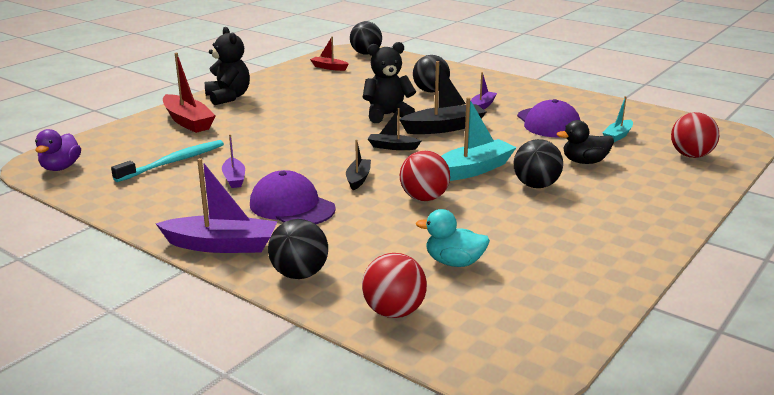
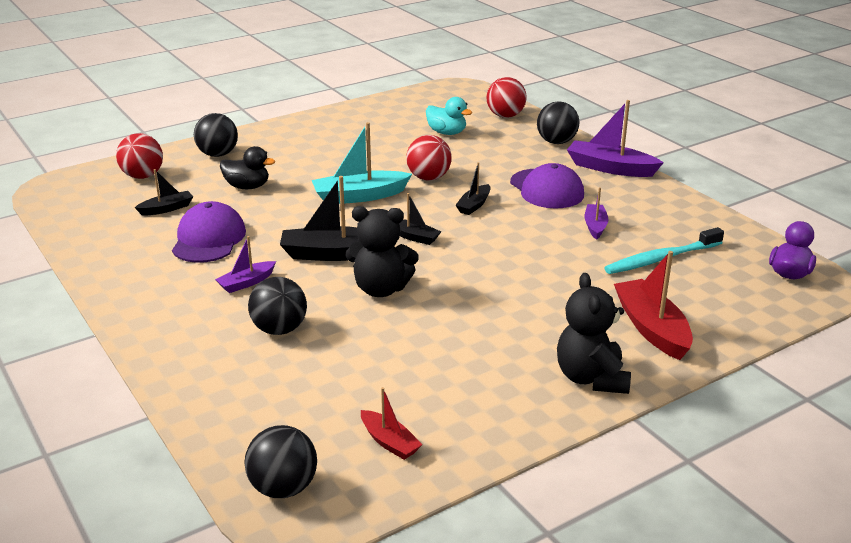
camera: 160 degrees left, 5 degrees up
(536, 185) = (322, 173): black ball -> black ball (218, 154)
(617, 136) = (167, 209): turquoise boat -> black boat

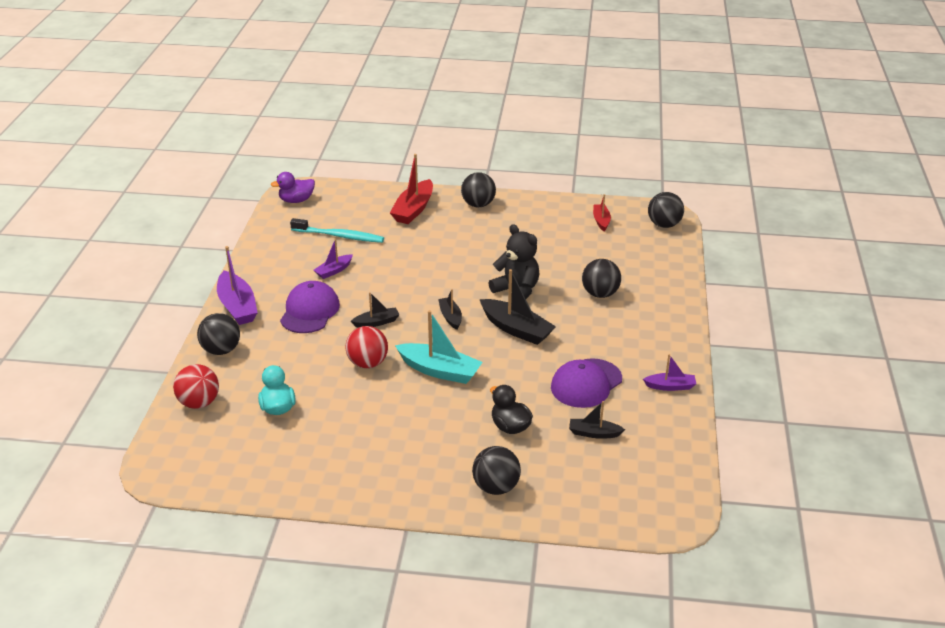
camera: 140 degrees left, 5 degrees up
(143, 176) = (585, 490): red ball -> none
(246, 283) = (591, 333): purple boat -> purple boat (670, 386)
(591, 378) = (478, 204): black teddy bear -> black ball

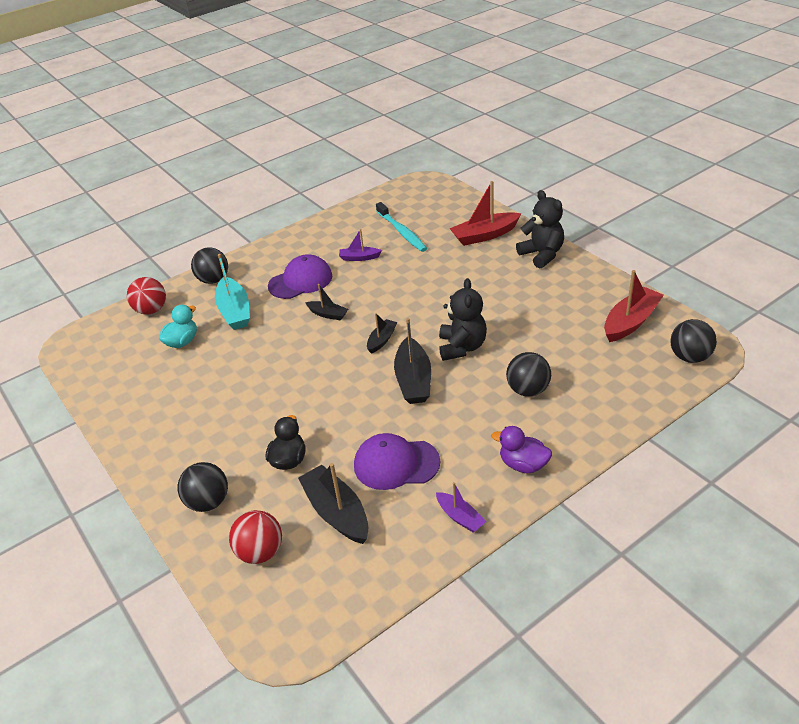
camera: 50 degrees right, 5 degrees up
(237, 306) = (266, 253): purple boat -> none
(296, 200) = (413, 190): purple duck -> purple duck (523, 465)
(367, 363) = (277, 343): red ball -> red ball (260, 552)
(439, 371) = (311, 380): turquoise boat -> turquoise boat (235, 311)
(478, 204) = (542, 255): black ball -> black teddy bear
(594, 433) = (336, 512): black boat -> black boat, size x1.77
(601, 221) = (630, 322): red boat -> red boat, size x1.77

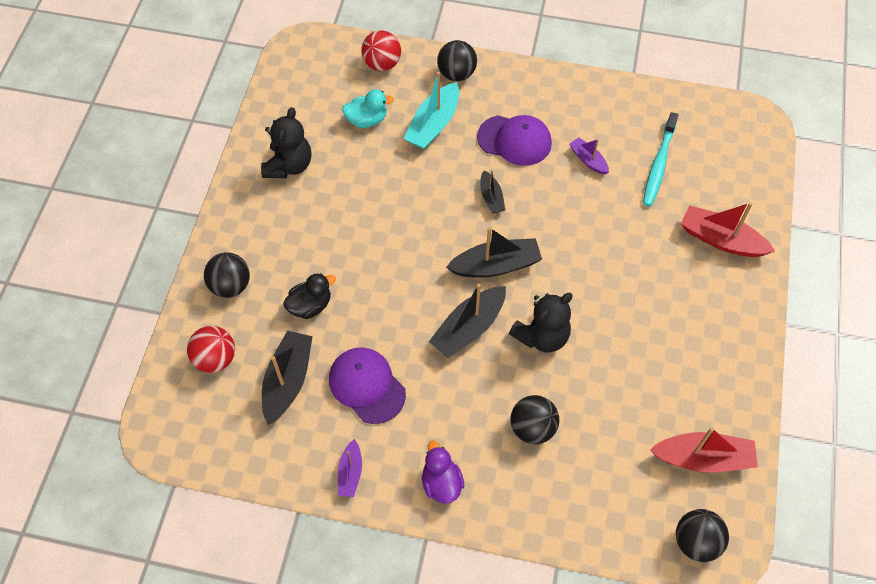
camera: 45 degrees right, 20 degrees up
(381, 340) = (496, 265): black boat -> black boat, size x1.77
(542, 255) = (737, 312): black teddy bear -> black teddy bear (289, 165)

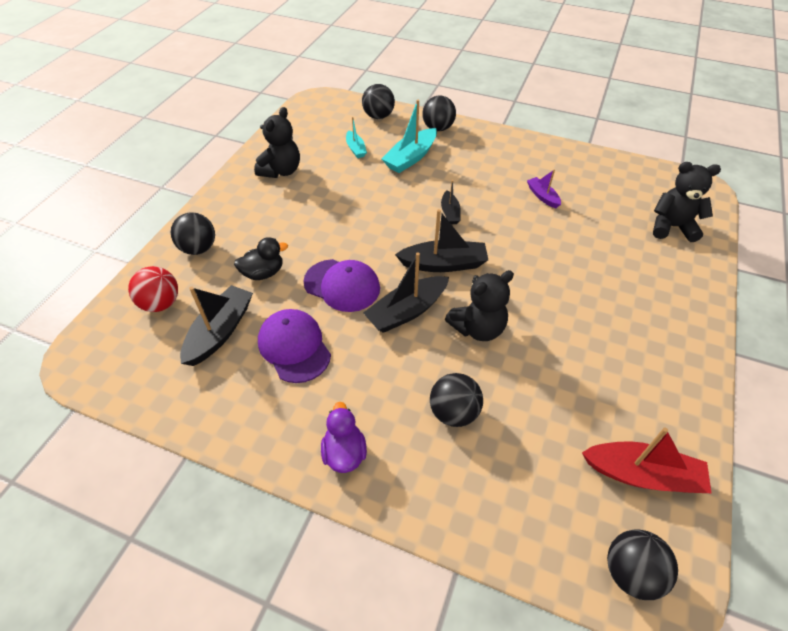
camera: 10 degrees right, 10 degrees down
(350, 473) = (252, 426): purple boat -> none
(367, 120) = (356, 149): turquoise duck -> turquoise boat
(382, 64) = (378, 116): red ball -> black ball
(514, 140) = (478, 176): purple cap -> purple cap (342, 285)
(658, 165) = (607, 207): turquoise toothbrush -> none
(721, 240) = (666, 271): red boat -> none
(726, 182) = (672, 227): none -> black teddy bear

